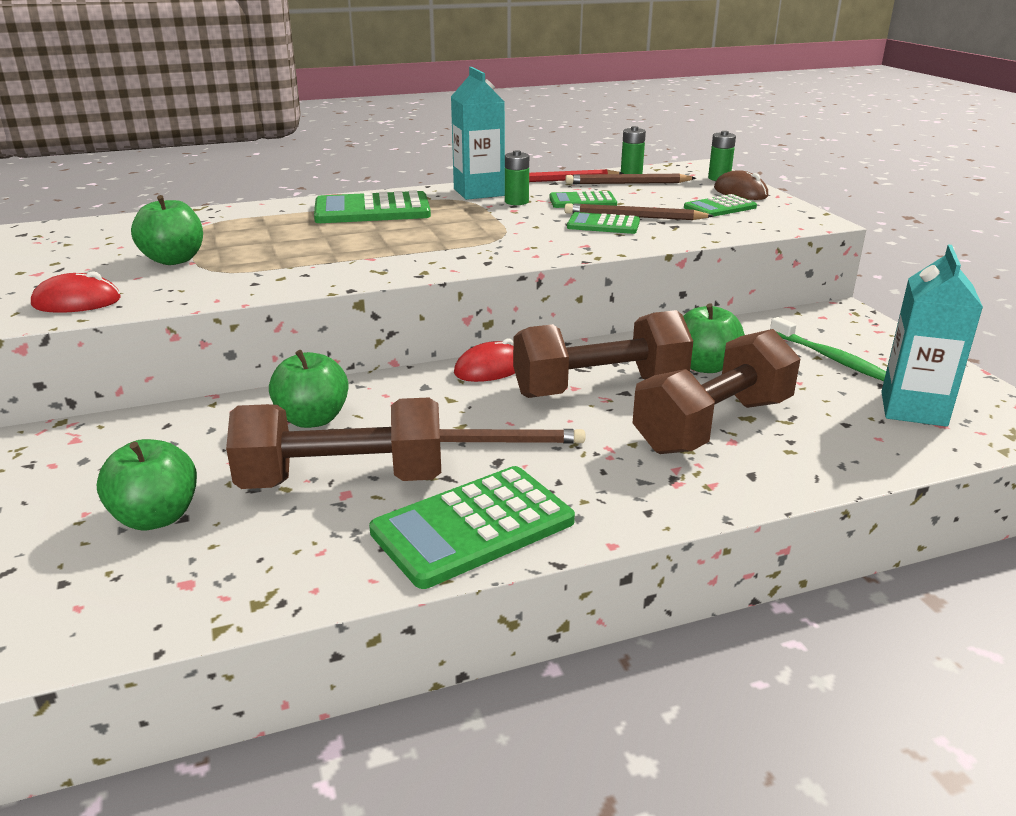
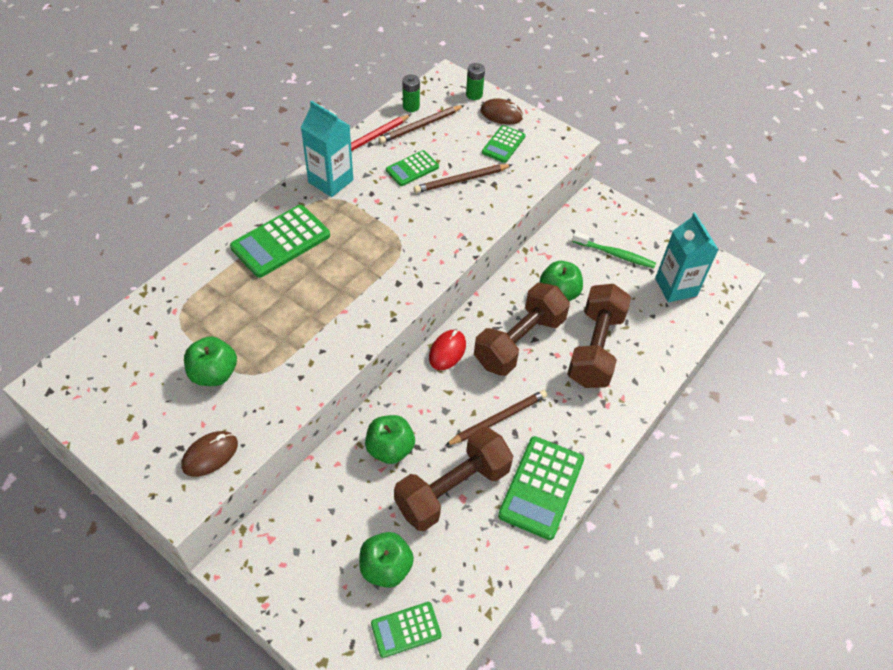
camera: 35 degrees left, 25 degrees up
(77, 302) = (210, 455): red mouse -> brown mouse
(516, 202) = (369, 187): green battery -> none
(603, 225) = (451, 200): green calculator -> green calculator (406, 630)

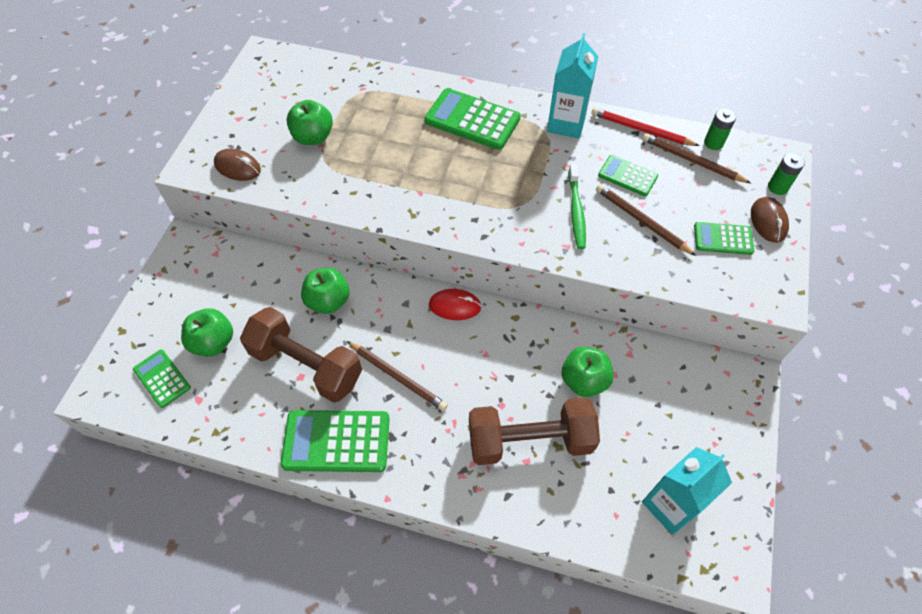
camera: 70 degrees right, 5 degrees up
(519, 341) = (499, 364): brown dumbbell -> none
(615, 254) = (677, 421): green toothbrush -> green toothbrush (576, 211)

